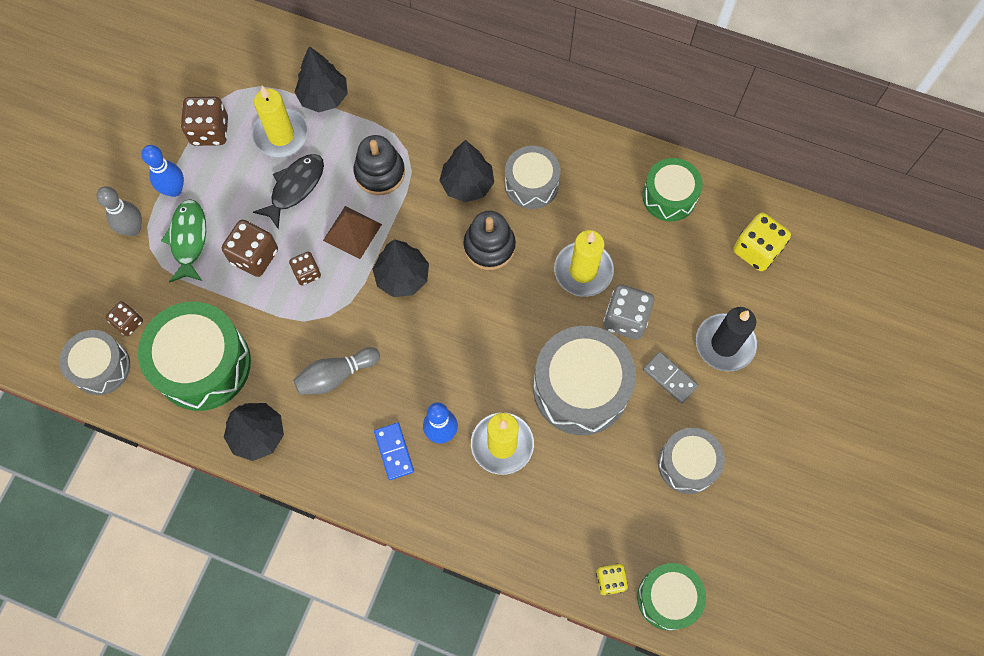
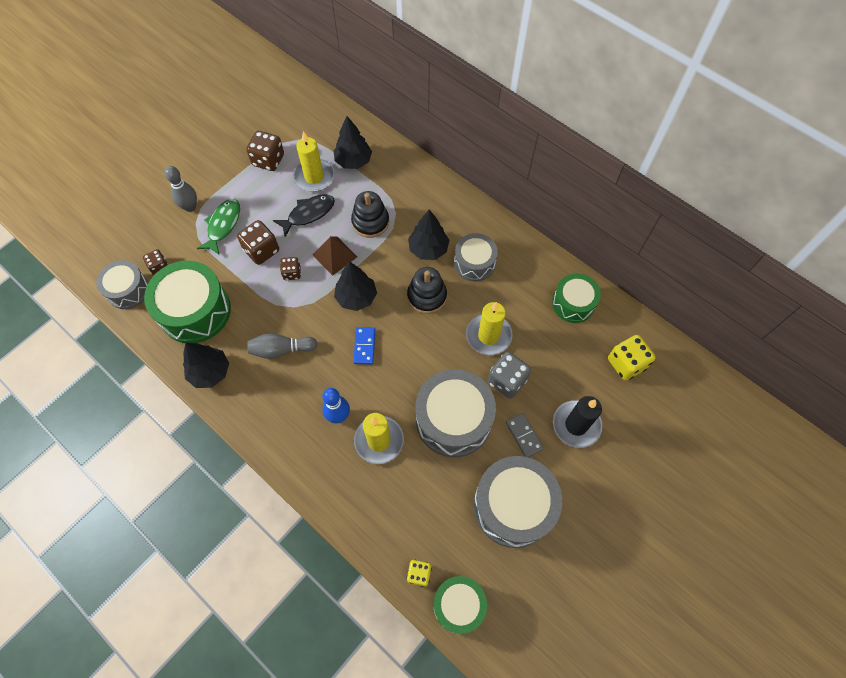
camera: 20 degrees right, 5 degrees down
(174, 190) = (228, 190): blue bowling pin -> none
(394, 451) = (299, 418): blue domino -> blue domino (364, 346)
(687, 464) = (513, 506): grey drum -> grey drum, size x1.65

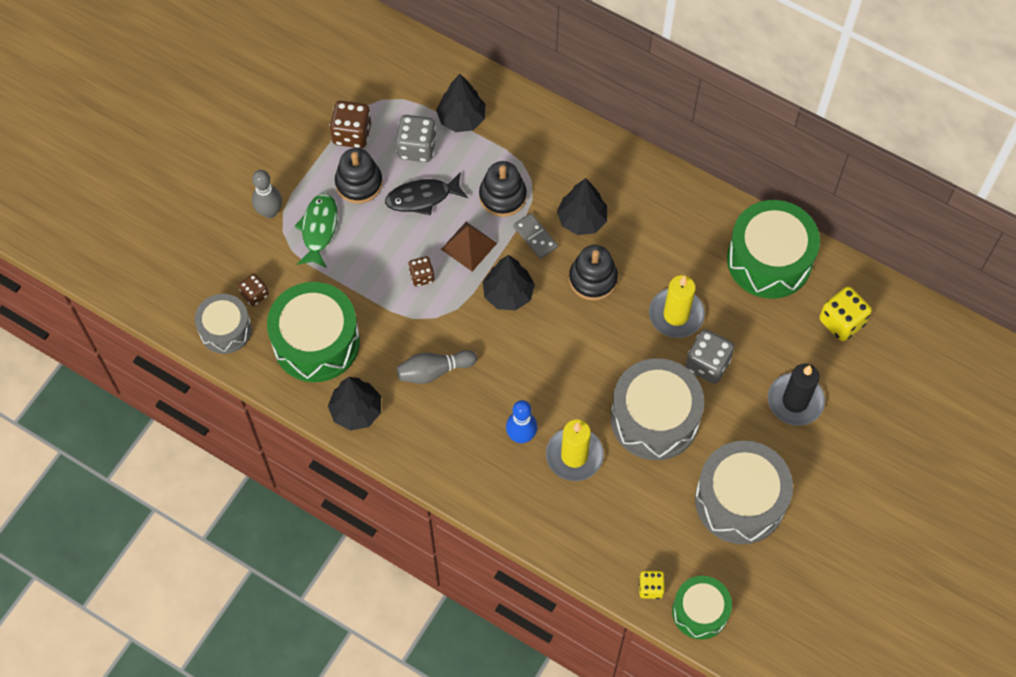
camera: 10 degrees left, 0 degrees up
(261, 250) = (376, 254): brown dice -> none
(263, 196) = (359, 183): none -> black stacking toy
(308, 214) = (422, 198): black fish -> black fish turned 150 degrees counterclockwise
(314, 177) = (417, 148): yellow candle -> grey dice
(364, 346) = (532, 351): blue domino -> none
(474, 263) = (642, 228): grey drum -> none
(524, 436) = (738, 423): grey domino -> grey domino (535, 237)
(573, 303) = (769, 260): green drum -> green drum, size x1.65

